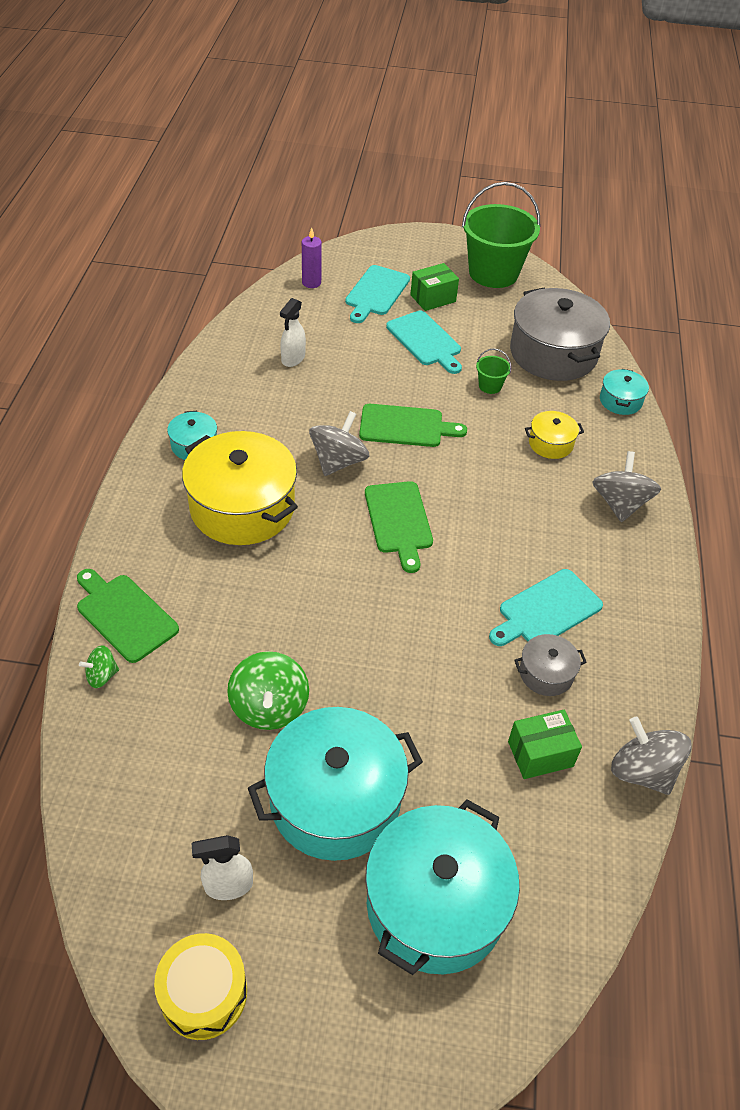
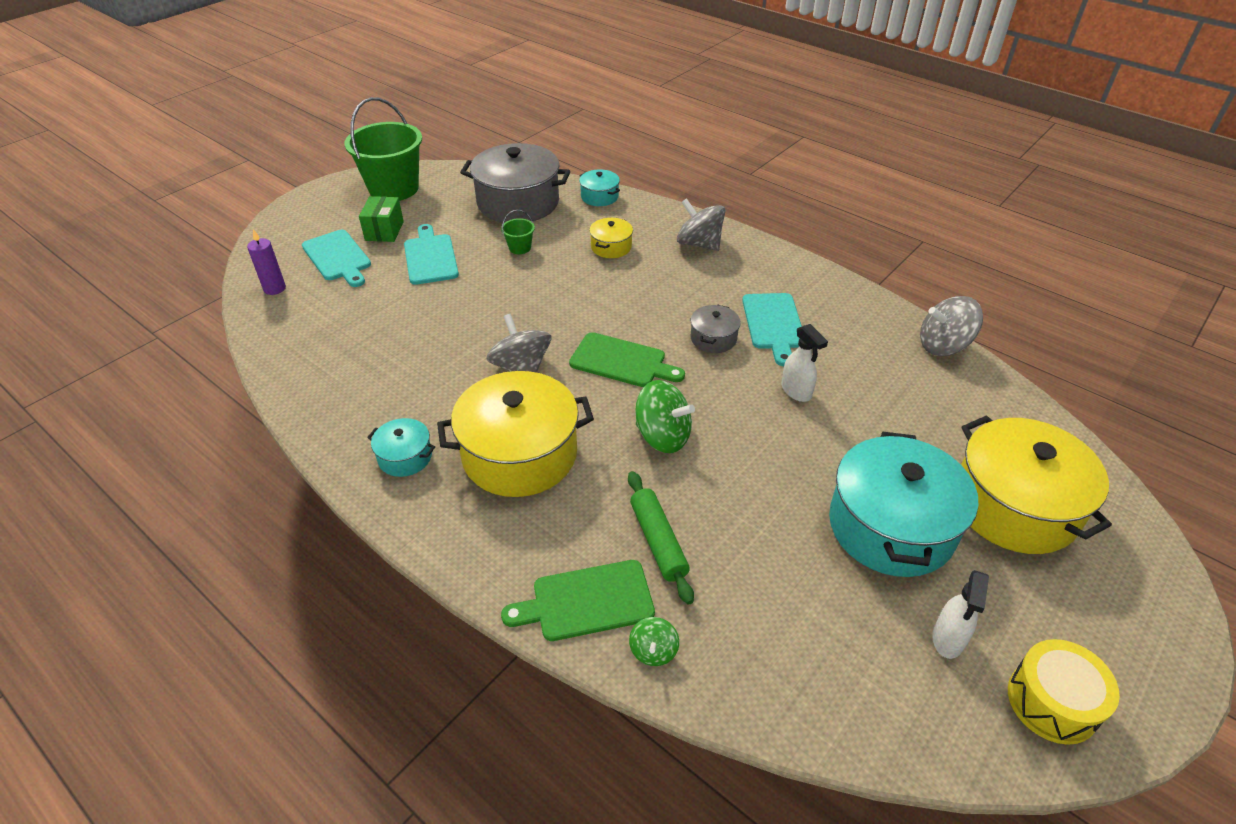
camera: 55 degrees left, 5 degrees down
(209, 634) = (658, 541): none -> green rolling pin
(269, 707) = (770, 531): green spinning top -> green spinning top (662, 436)
(293, 358) = (362, 342): white spray bottle -> white spray bottle (796, 391)
(405, 426) = (519, 311): green cutting board -> none
(425, 341) = (430, 257): turquoise cutting board -> turquoise cutting board turned 105 degrees counterclockwise
(435, 904) = (1014, 506): turquoise pot -> yellow pot
(540, 754) = (904, 388): green box -> none
(546, 673) = (832, 351): grey pot -> grey pot (713, 338)

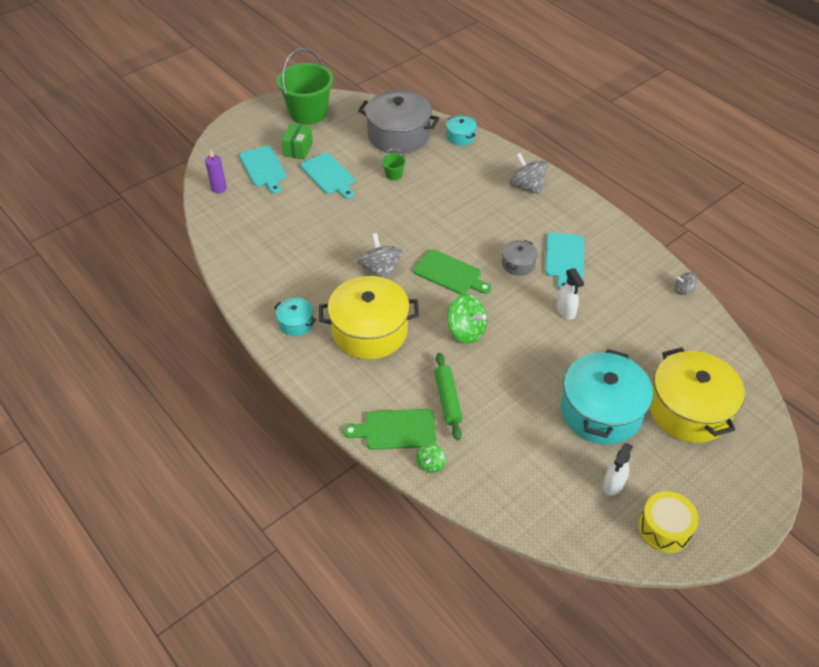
camera: 10 degrees right, 5 degrees up
(430, 257) = (329, 175): turquoise cutting board -> turquoise cutting board turned 150 degrees clockwise
(611, 247) = (460, 181): yellow pot -> none
(943, 346) = (683, 290): grey spinning top -> grey spinning top, size x0.54

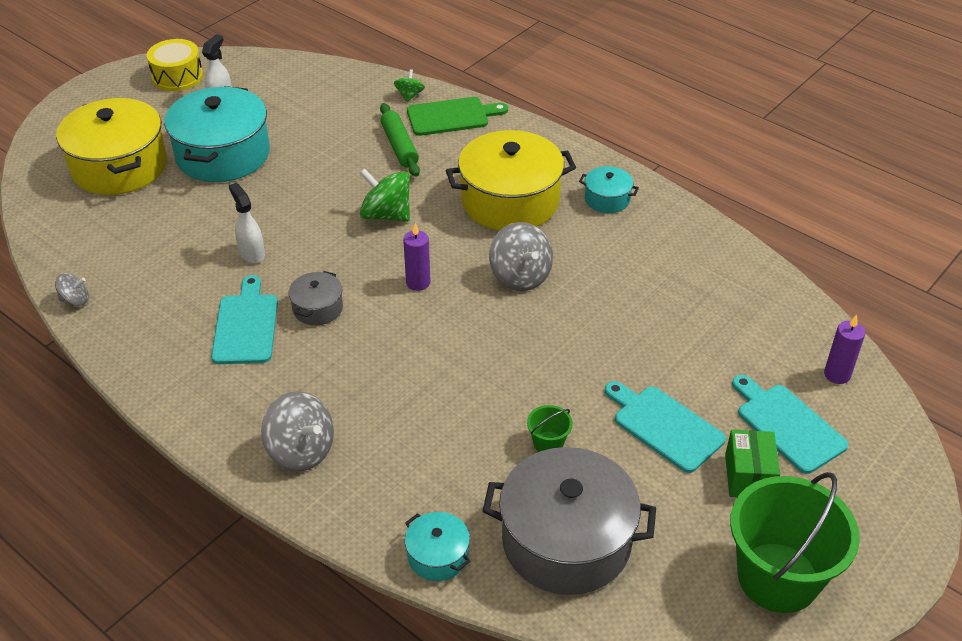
camera: 170 degrees right, 5 degrees down
(450, 274) = (418, 282): green cutting board -> purple candle

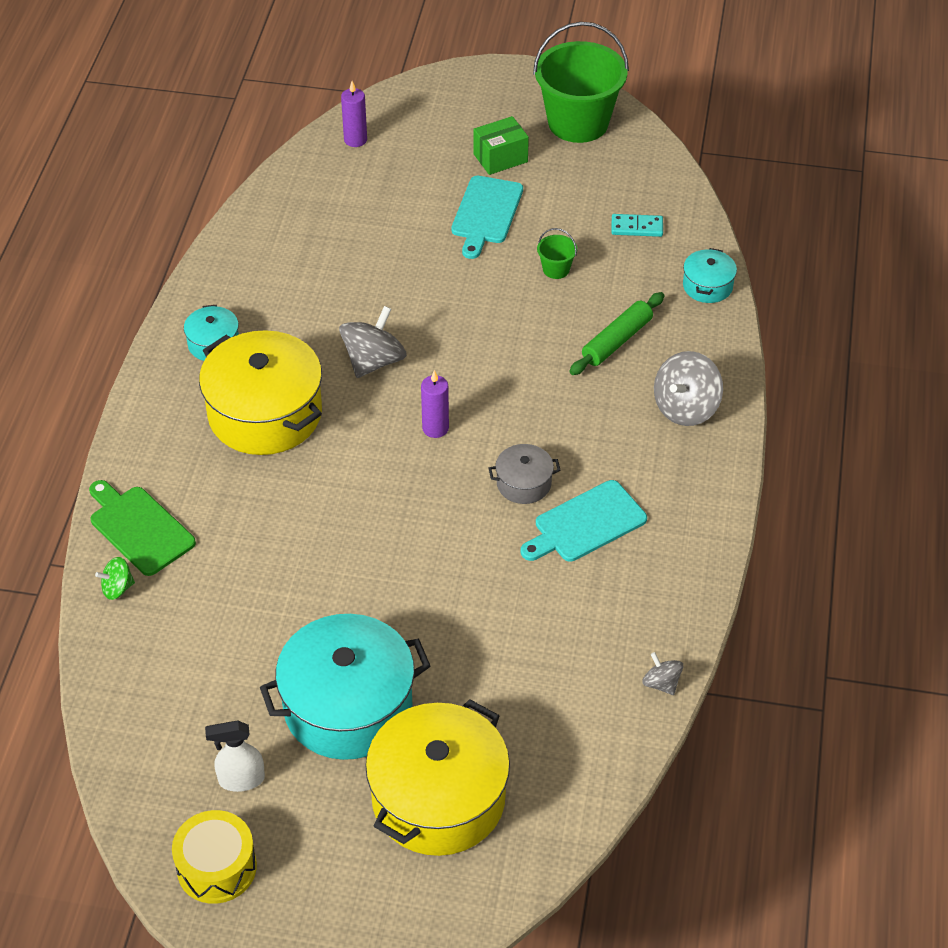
camera: 120 degrees left, 5 degrees up
(252, 253) = (488, 578): white spray bottle -> none
(301, 450) = (686, 408): grey spinning top -> grey spinning top turned 150 degrees counterclockwise
(386, 215) = (353, 500): green spinning top -> none
(399, 146) = (227, 547): green rolling pin -> green rolling pin (617, 341)
(566, 541) = (637, 227): grey pot -> turquoise domino
(787, 425) = (432, 152): turquoise cutting board -> none

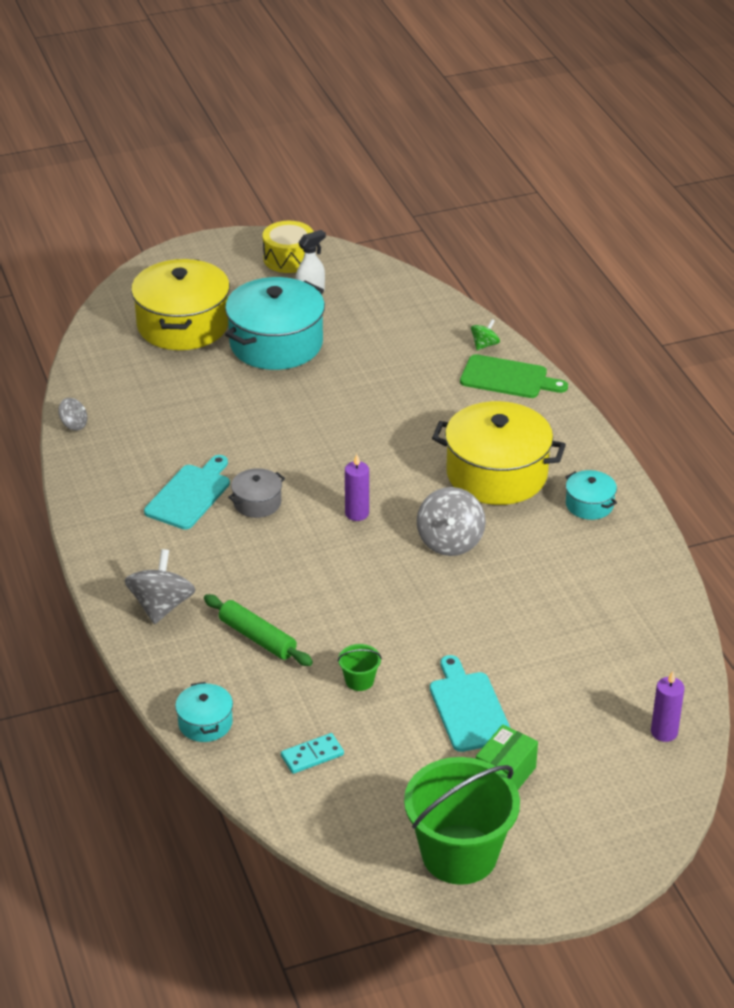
camera: 150 degrees right, 10 degrees down
(617, 341) = (257, 638): green rolling pin -> green rolling pin turned 60 degrees counterclockwise

